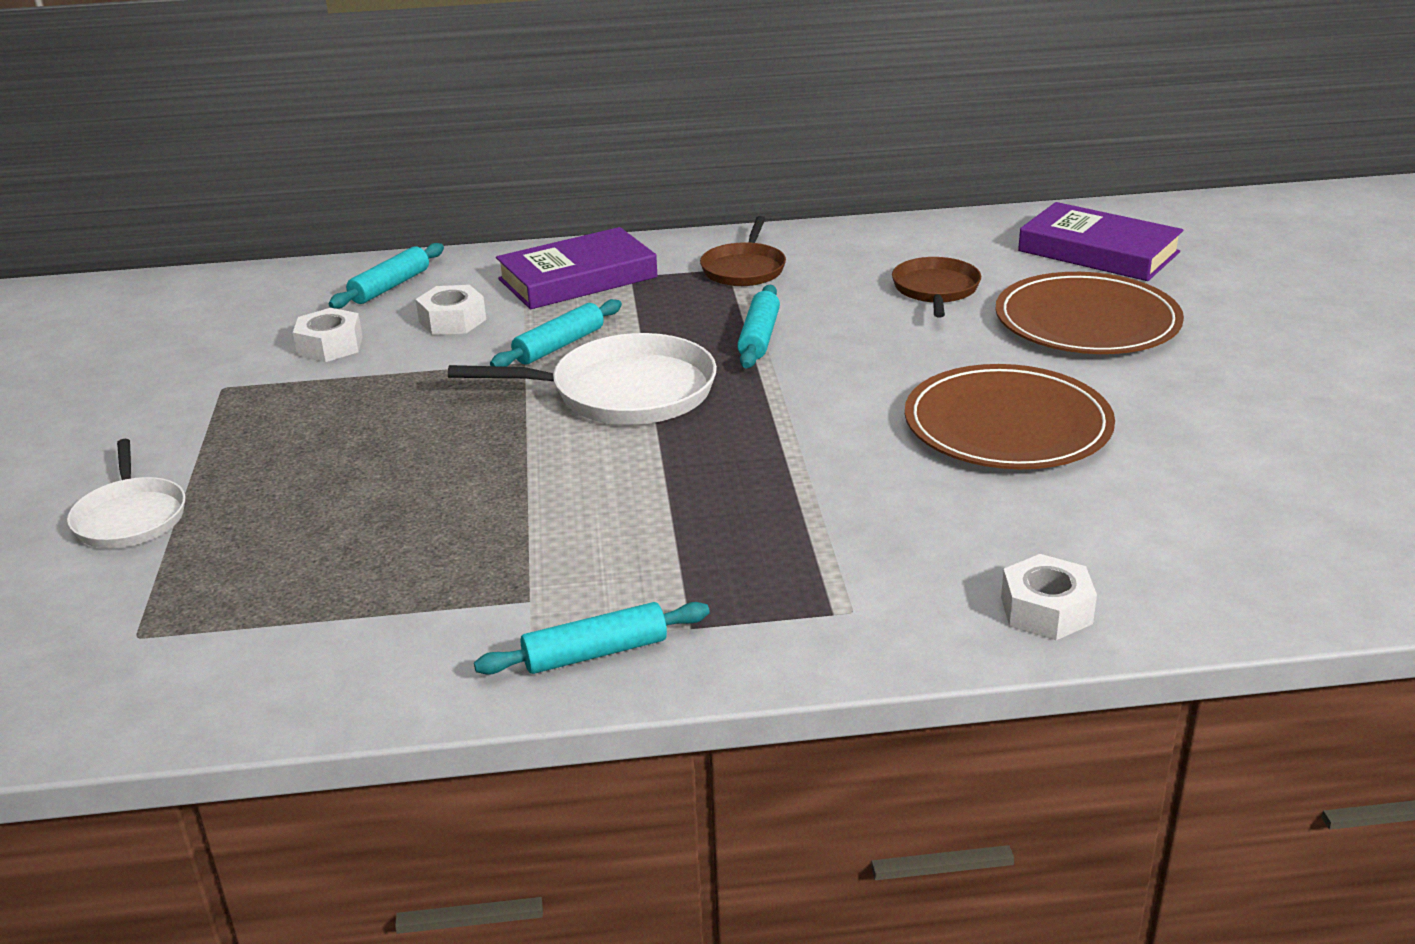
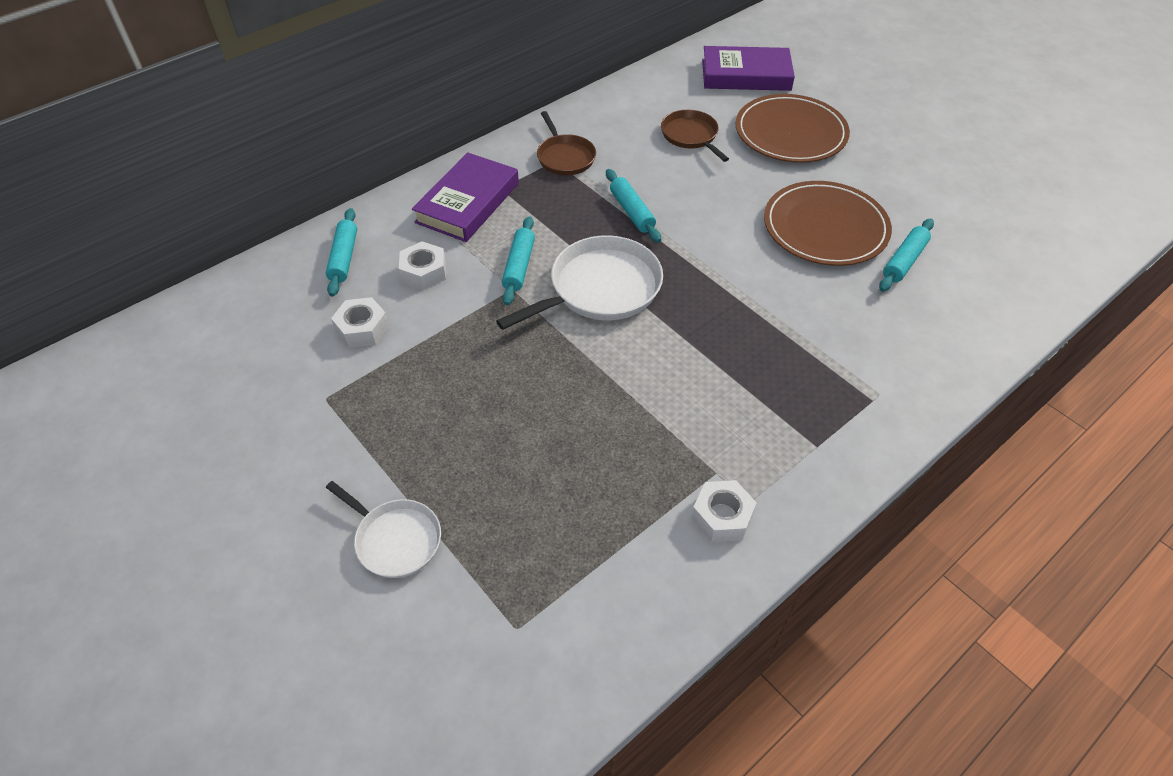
camera: 35 degrees left, 20 degrees up
(595, 653) = (789, 490): turquoise rolling pin -> turquoise rolling pin (904, 261)
(1046, 610) = (960, 348): white nut -> white nut (722, 516)

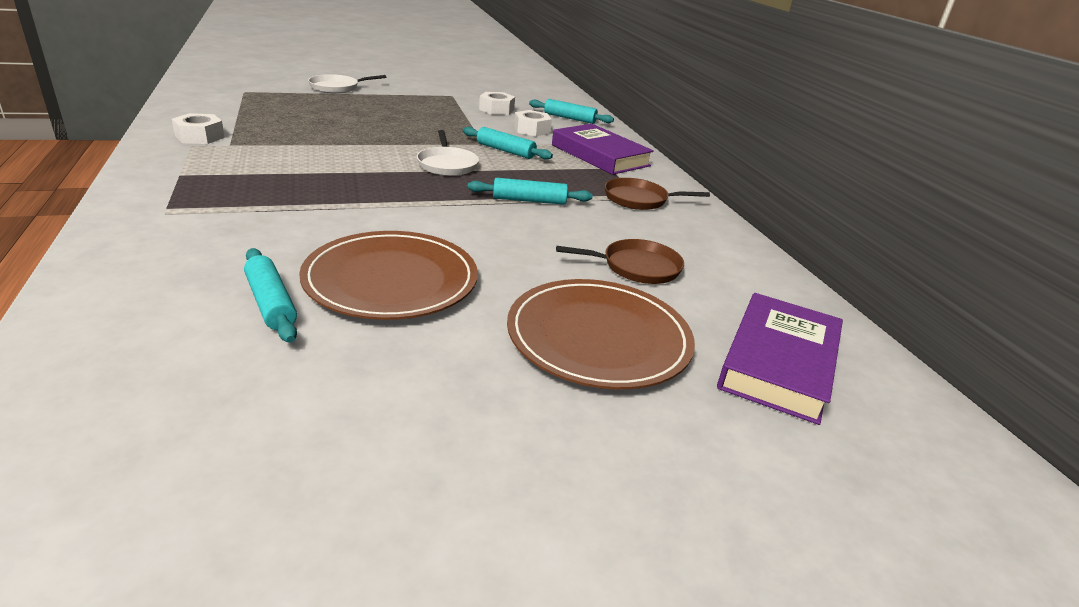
camera: 110 degrees right, 20 degrees down
(600, 288) = (447, 165): white pan -> white pan, size x0.61

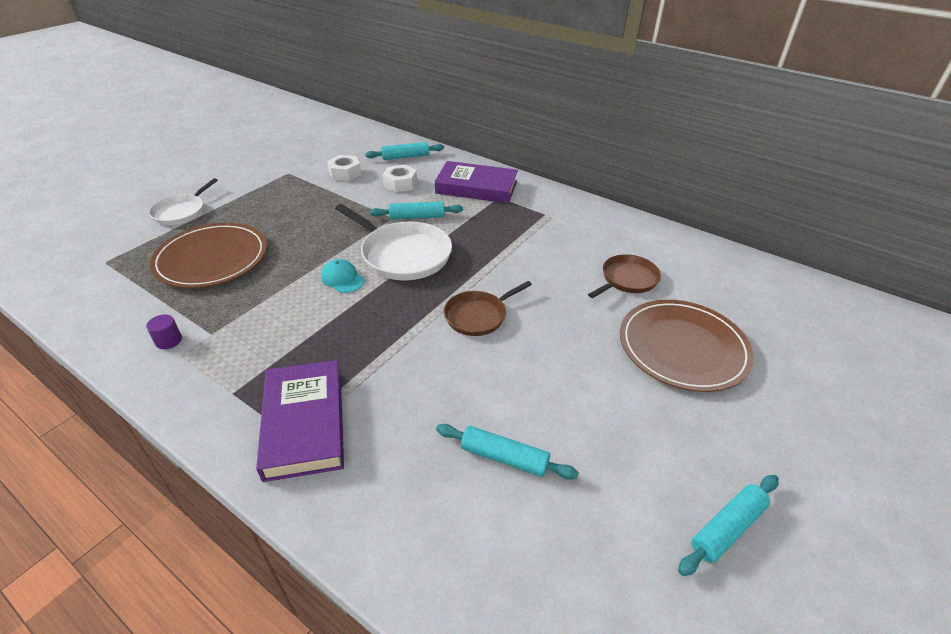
camera: 35 degrees left, 10 degrees up
(200, 137) = (168, 340): white nut -> purple cylinder
(372, 157) = (342, 278): none -> turquoise cap
(391, 280) = (534, 384): brown plate -> brown plate (212, 258)
(447, 165) = (403, 255): white pan -> white pan, size x1.63
(529, 200) = (500, 258): turquoise rolling pin -> turquoise rolling pin (727, 528)
(639, 199) = (552, 218): brown pan -> brown pan (478, 316)
(779, 363) = (762, 306): purple book -> purple book (304, 423)

